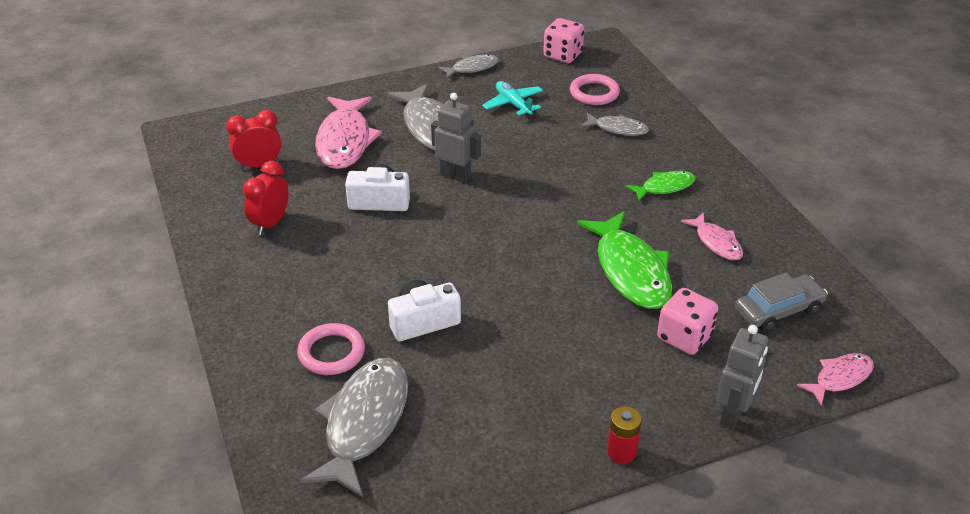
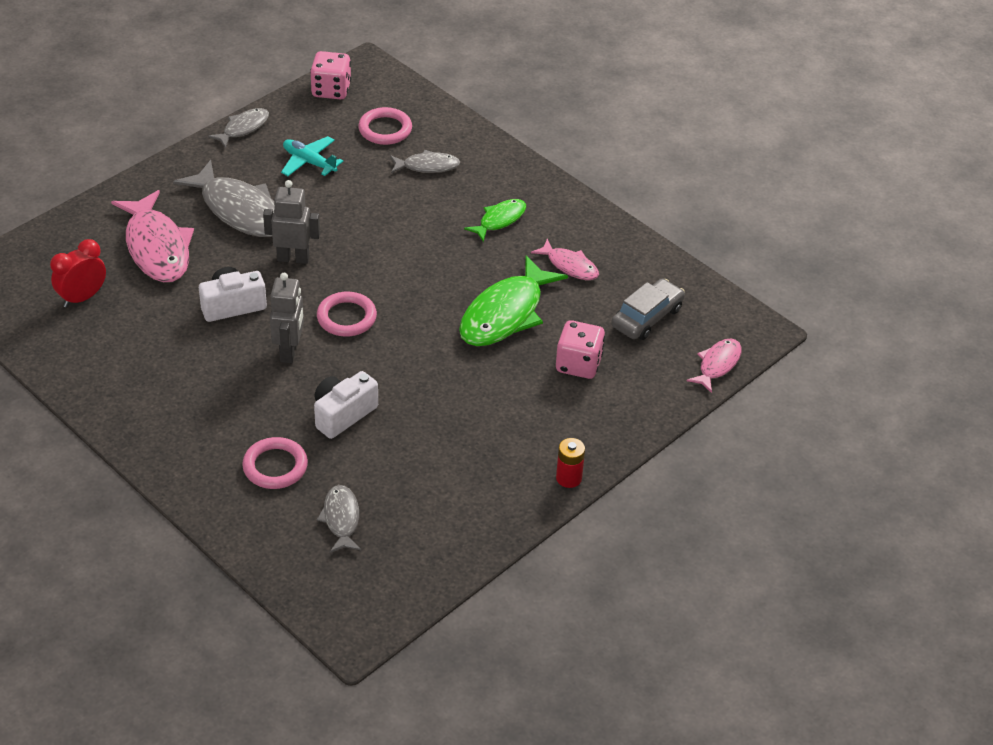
camera: 25 degrees left, 5 degrees up
(270, 223) = (136, 357): red clock -> none
(364, 423) = (341, 519): grey fish -> grey fish, size x0.54
(475, 236) = (346, 317): none -> pink ring
(630, 270) = (505, 314): green fish -> green fish turned 75 degrees clockwise
(733, 414) = (644, 420): grey robot -> grey robot (289, 351)

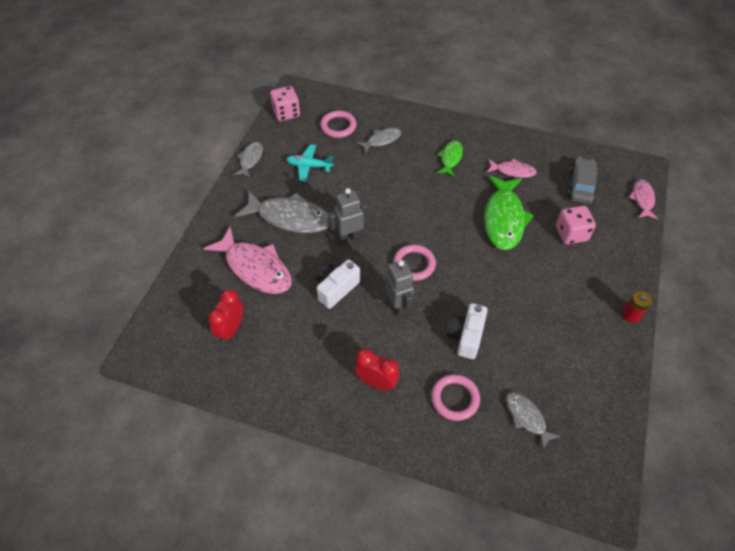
camera: 25 degrees left, 10 degrees up
(200, 414) = (376, 382): none -> red clock

